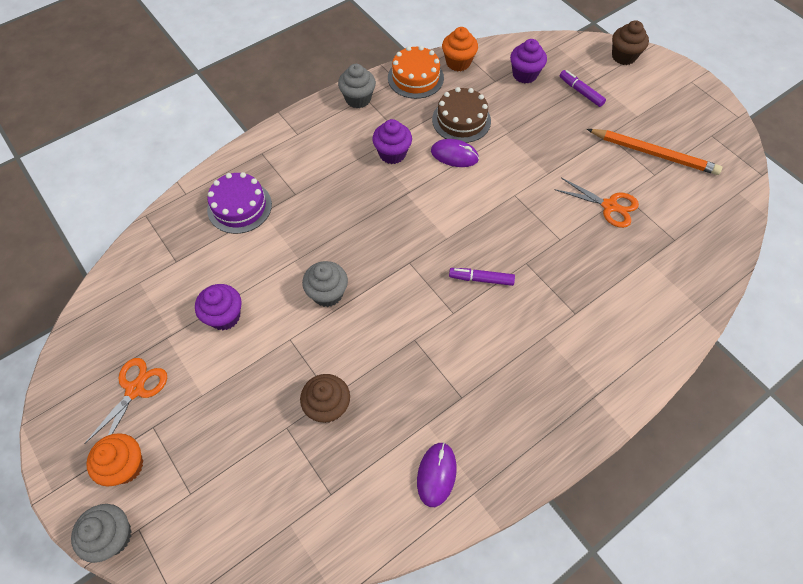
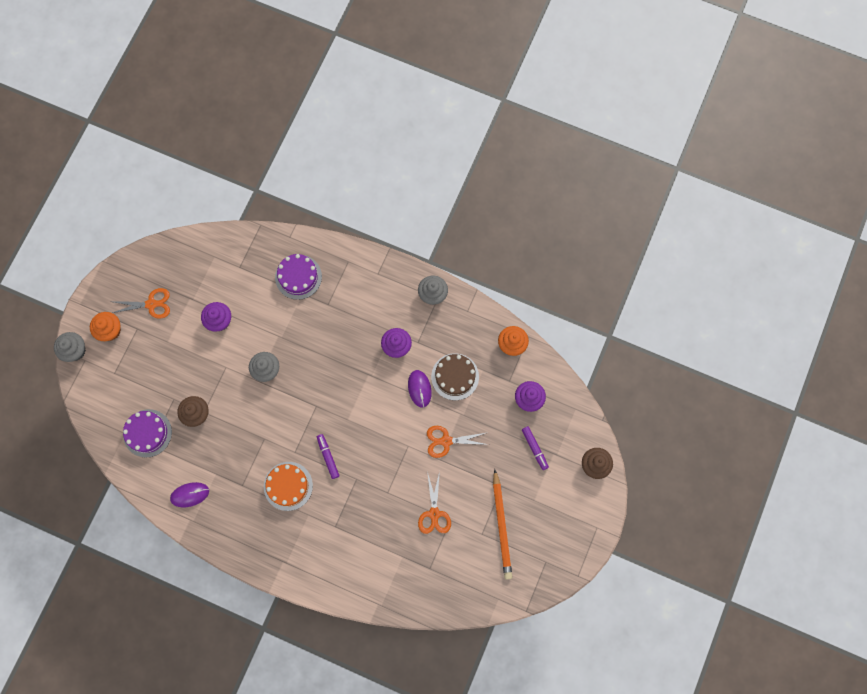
camera: 60 degrees right, 15 degrees up
(310, 489) = (147, 433): none -> purple cake
(415, 78) = (477, 322): orange cake -> orange cake (288, 486)
(529, 159) = (446, 441): none -> orange scissors
(580, 92) = (534, 448): purple marker -> purple marker turned 135 degrees clockwise

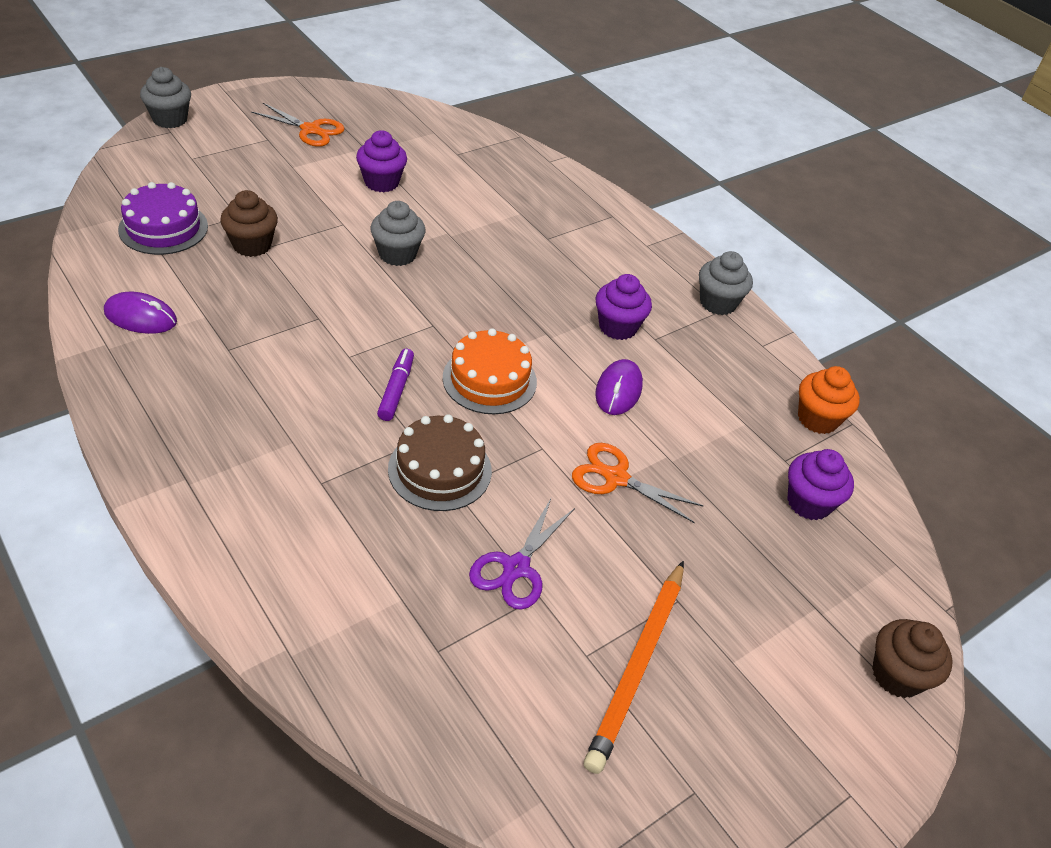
camera: 25 degrees right, 30 degrees down
(110, 330) = (233, 125): orange cupcake -> none
(288, 486) = (298, 389): orange cake -> orange cake (489, 379)
(298, 277) = (529, 197): purple cake -> none
(434, 514) = (516, 568): orange scissors -> purple scissors
(455, 376) = (690, 407): brown cake -> brown cake (440, 470)
(534, 448) = (781, 579): purple marker -> none

